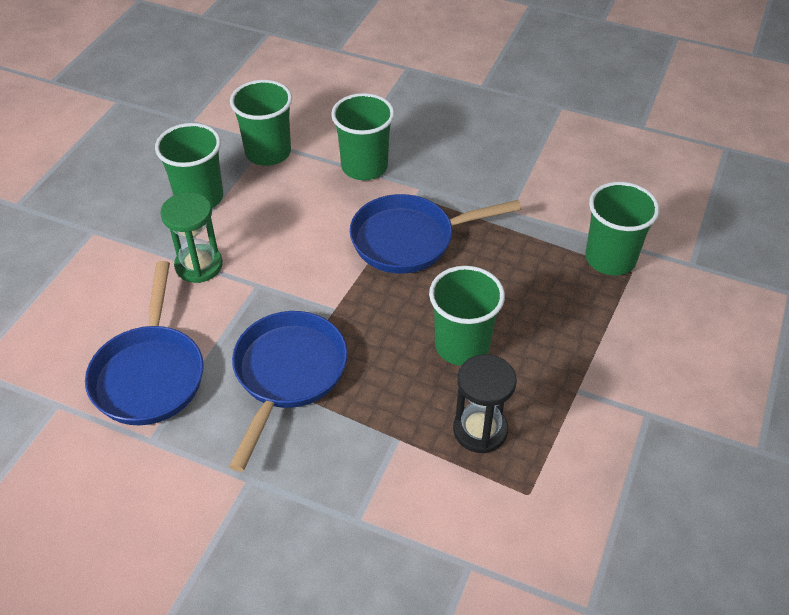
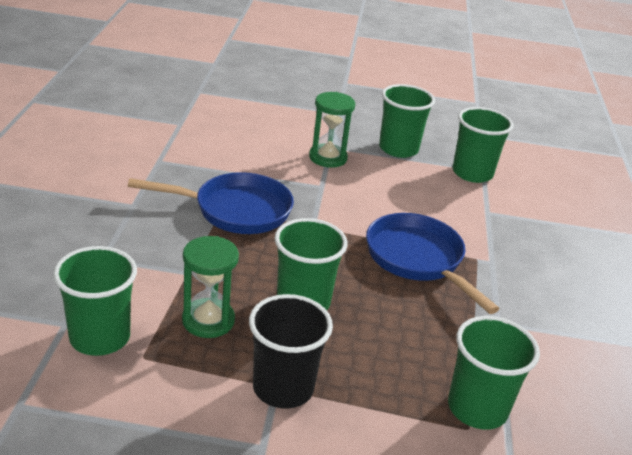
camera: 70 degrees right, 15 degrees down
(150, 374) = (216, 152): blue pan -> none
(364, 167) = (493, 225): green cup -> green cup (100, 337)
(480, 430) = (208, 320): black hourglass -> green hourglass
(579, 385) = (283, 388): none -> black cup

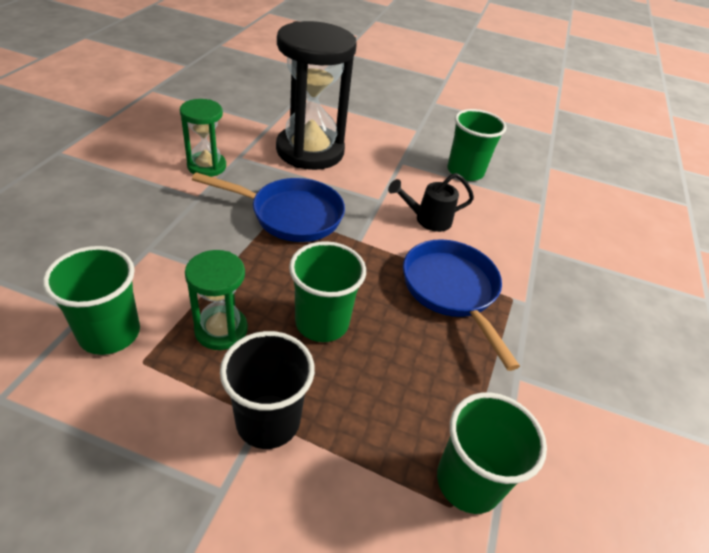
camera: 10 degrees right, 10 degrees up
(232, 146) = (310, 151): none -> black hourglass
(328, 158) = (395, 172): green hourglass -> green hourglass (207, 166)
(375, 199) = (428, 220): none -> black watering can
(472, 173) = (531, 205): green cup -> none

